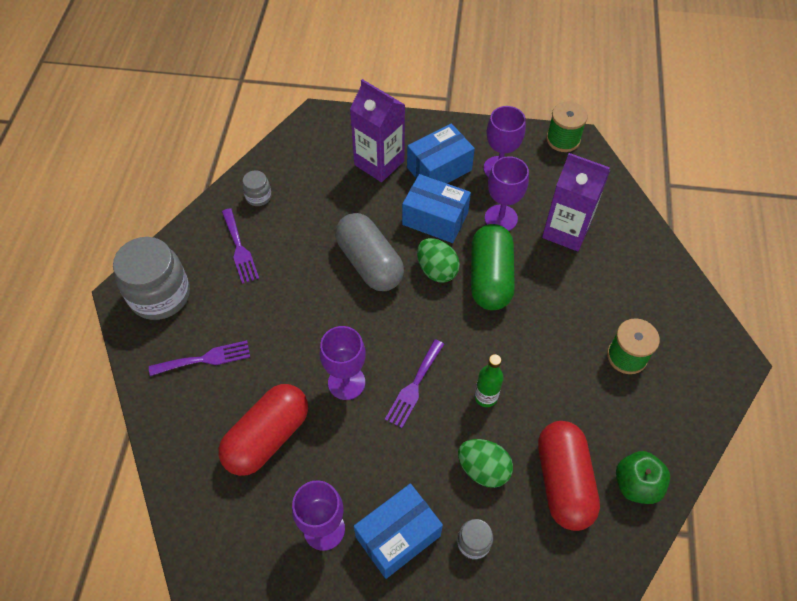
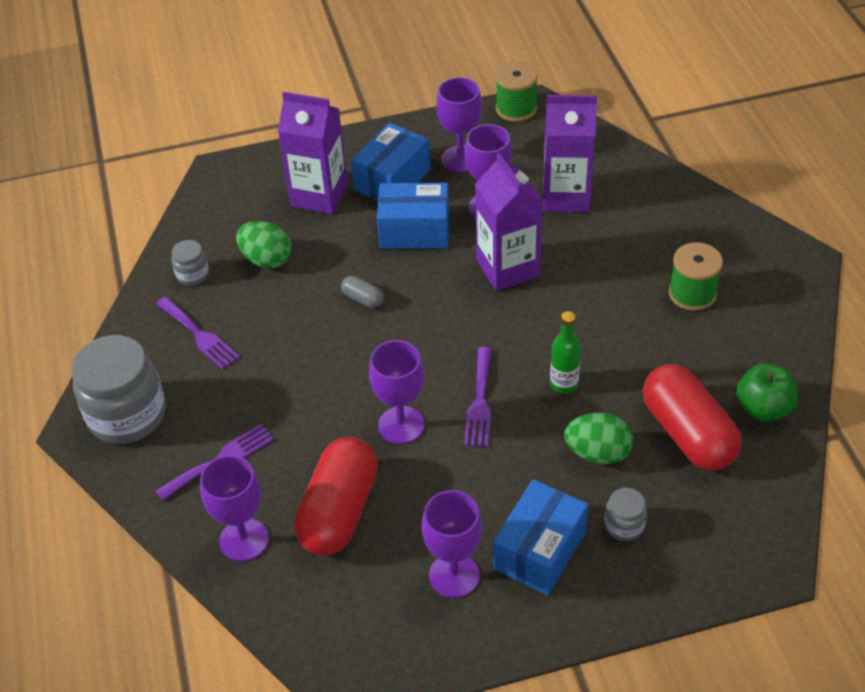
camera: 20 degrees left, 10 degrees down
(190, 432) = (244, 540): none -> purple goblet
(369, 263) = (363, 299): grey capsule -> grey capsule, size x0.42
(437, 270) = (444, 280): green egg -> green egg (266, 259)
(490, 277) = (507, 268): green capsule -> purple carton

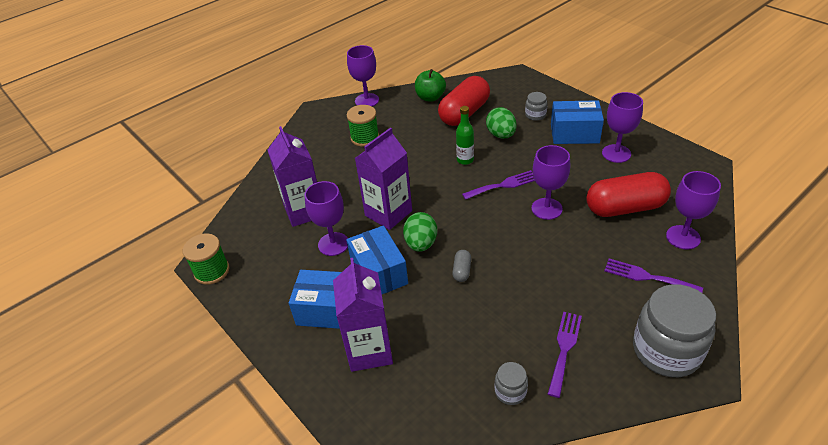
camera: 115 degrees left, 5 degrees down
(266, 259) = (461, 348): green egg -> green egg (421, 244)
(460, 159) = (286, 280): purple goblet -> purple goblet (367, 100)

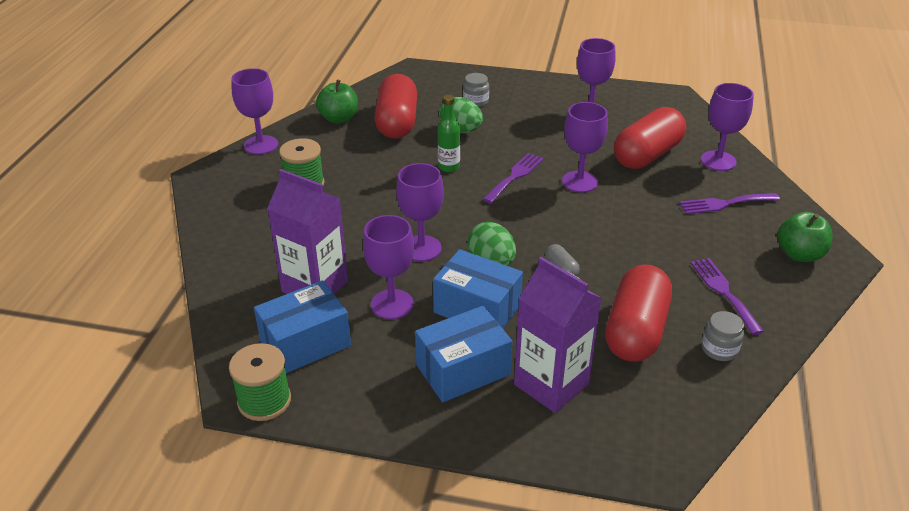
camera: 40 degrees left, 5 degrees down
(388, 213) = (421, 248): purple carton -> purple goblet
(464, 343) = (635, 331): none -> red capsule
(574, 133) = (533, 106): blue box -> blue box (305, 343)
(666, 351) = (799, 254): grey jar -> green apple

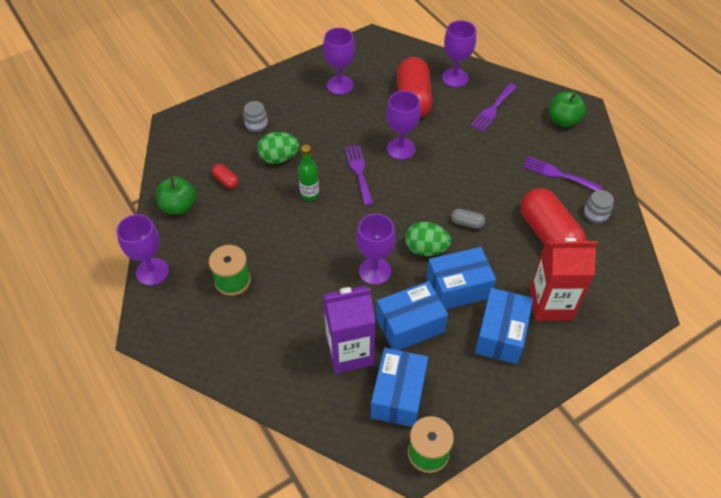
camera: 45 degrees left, 15 degrees up
(392, 304) = (410, 325): purple goblet -> blue box
(397, 122) = (226, 181): red capsule -> red capsule, size x0.42
(551, 384) = (551, 304): purple carton -> red carton

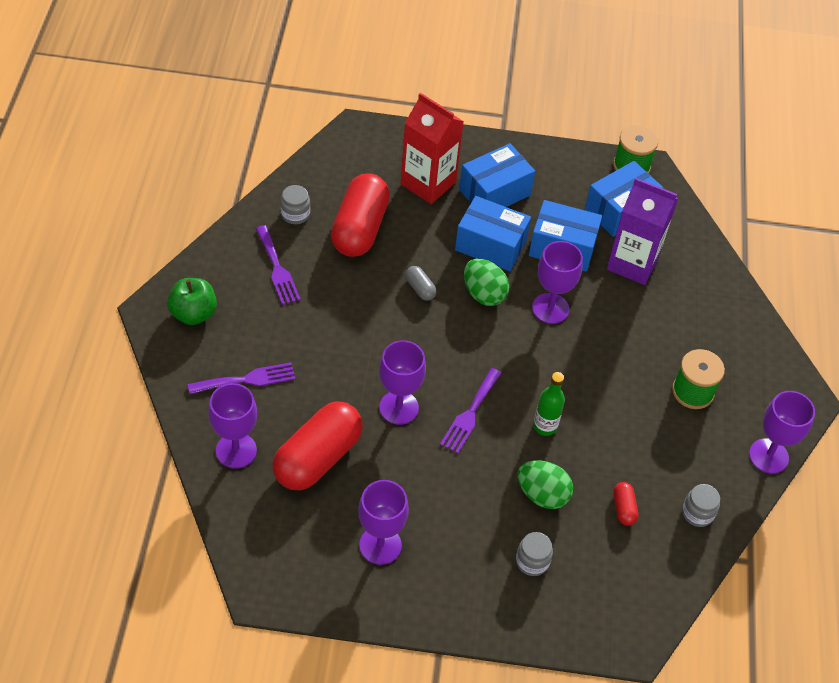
camera: 145 degrees left, 0 degrees up
(179, 206) = (697, 513): green apple -> grey jar

